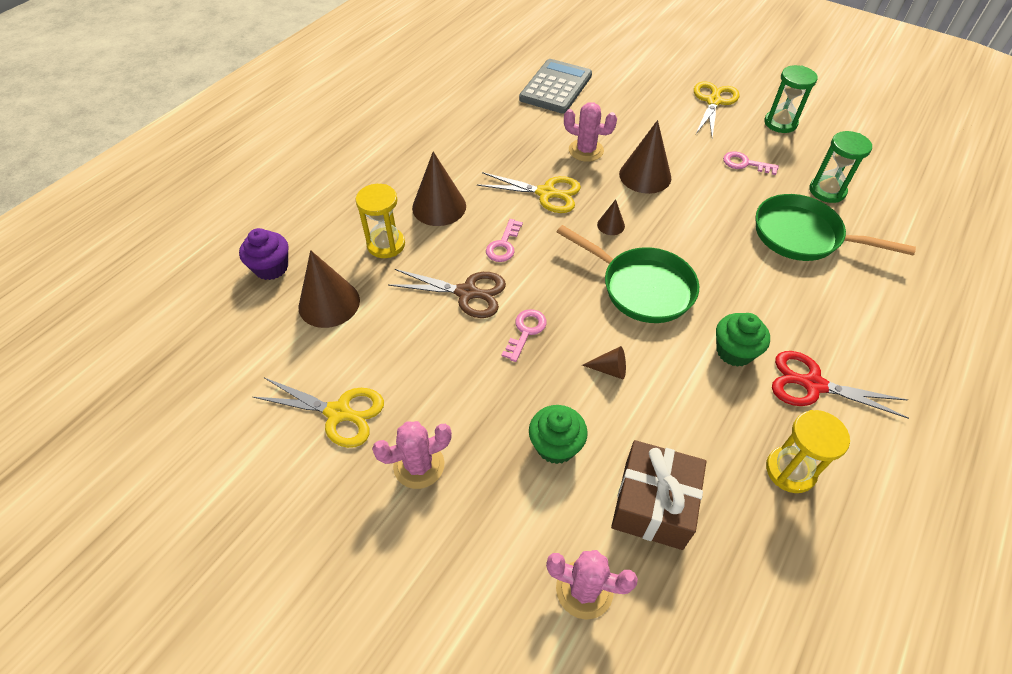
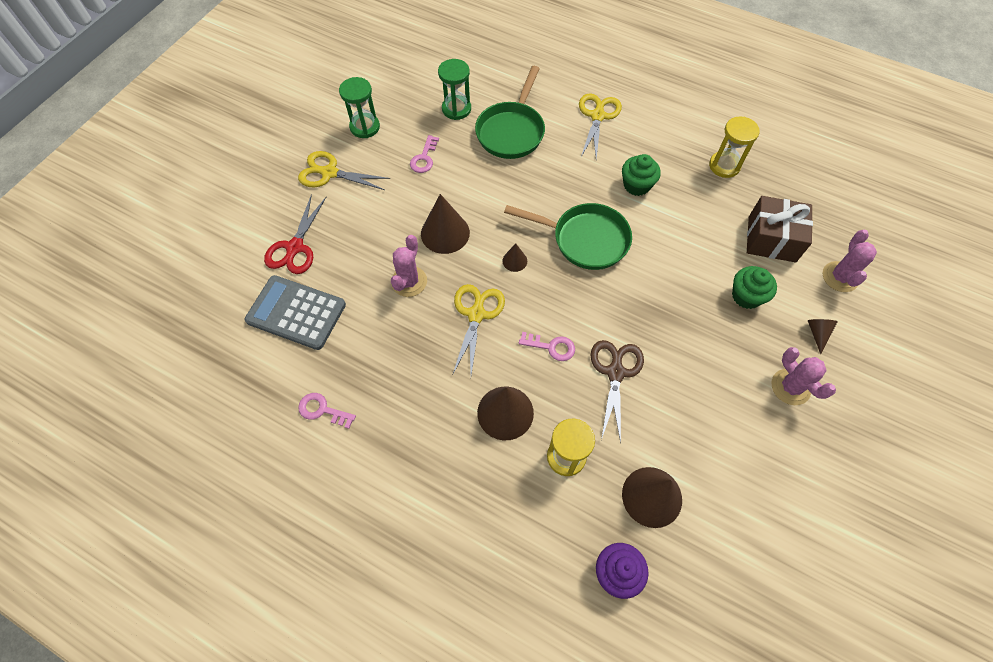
camera: 95 degrees left, 10 degrees up
(338, 413) = (764, 458): yellow scissors -> yellow scissors (597, 116)
(526, 331) = (648, 322): pink key -> pink key (322, 410)
(609, 369) = (671, 263): brown cone -> brown cone (817, 333)
(642, 287) = (585, 239): green pan -> green pan turned 75 degrees clockwise
(813, 385) = (655, 145): red scissors -> red scissors (295, 247)

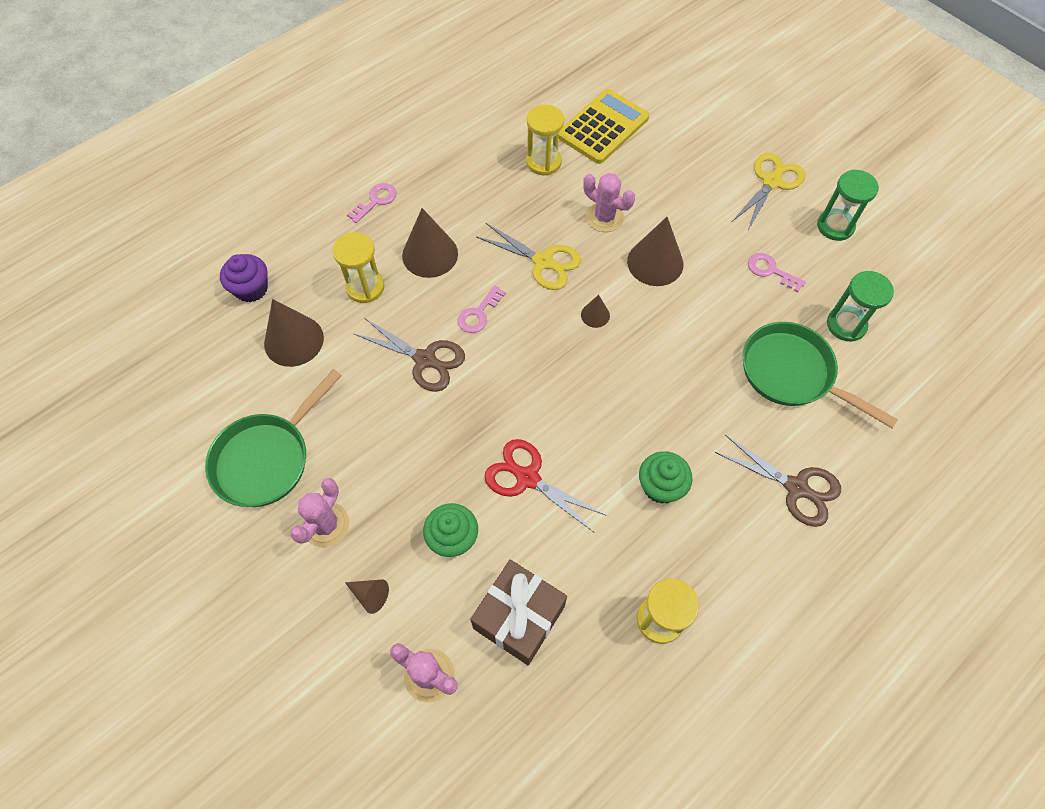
camera: 110 degrees right, 0 degrees up
(295, 247) = (679, 138): red scissors -> red scissors (527, 478)
(296, 313) = (603, 127): grey calculator -> yellow calculator
(322, 410) = (497, 128): pink key -> pink key (376, 201)
(357, 351) = (543, 162): none -> yellow hourglass
(585, 239) = (598, 394): green pan -> green pan (267, 458)
(597, 116) = (796, 488): yellow scissors -> brown scissors
(790, 387) = (326, 525): pink cactus -> pink cactus turned 60 degrees counterclockwise

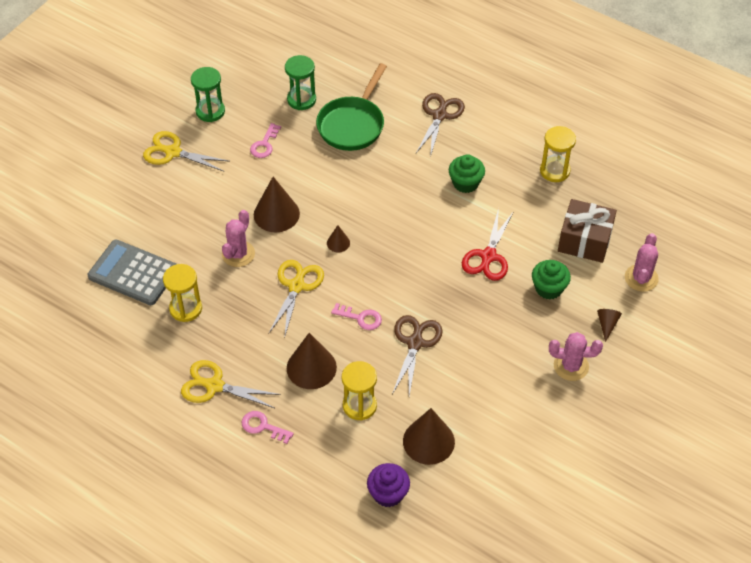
camera: 105 degrees left, 10 degrees down
(267, 458) = (537, 422): green pan -> none
(439, 171) = (214, 386): none -> yellow scissors
(603, 127) = (133, 273): yellow calculator -> grey calculator

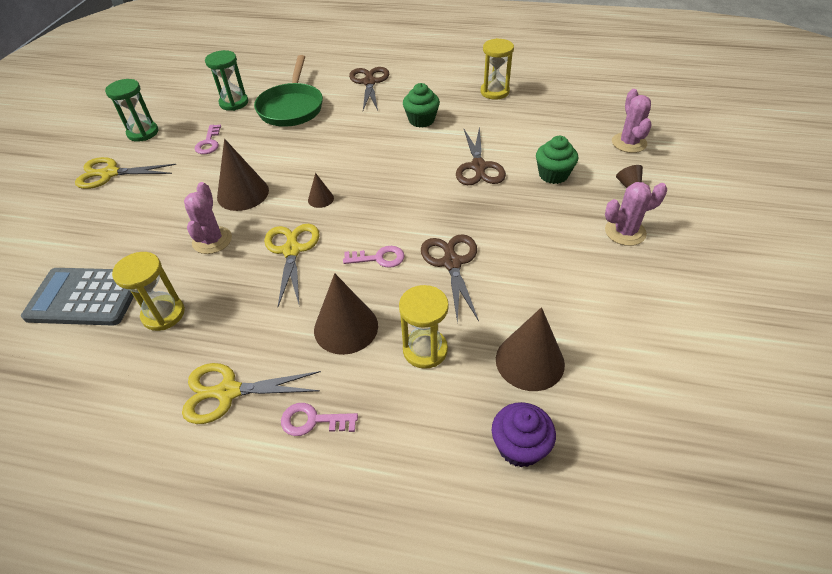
camera: 20 degrees left, 5 degrees down
(488, 256) = (478, 167): red scissors -> brown scissors
(584, 240) = (557, 130): brown gift -> none

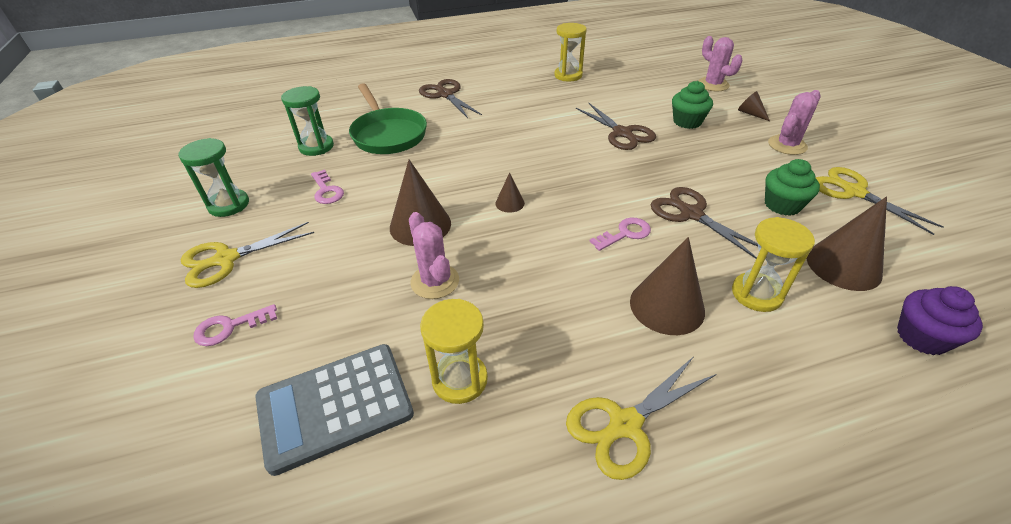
camera: 30 degrees left, 5 degrees down
(292, 250) = (533, 258): yellow scissors -> yellow scissors (853, 192)
(312, 421) = (739, 407): pink key -> pink key (229, 327)
(421, 120) = (530, 112): green cupcake -> green cupcake (782, 205)

